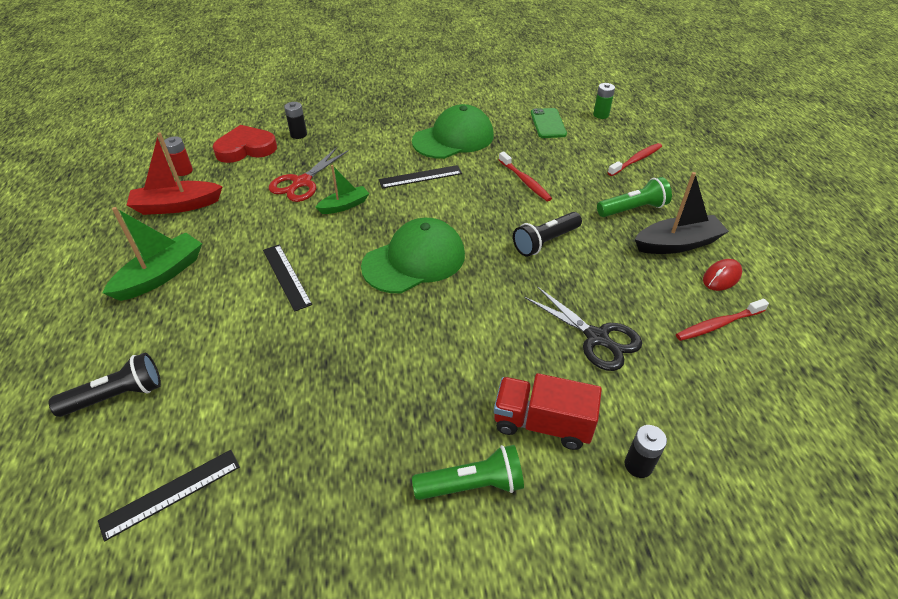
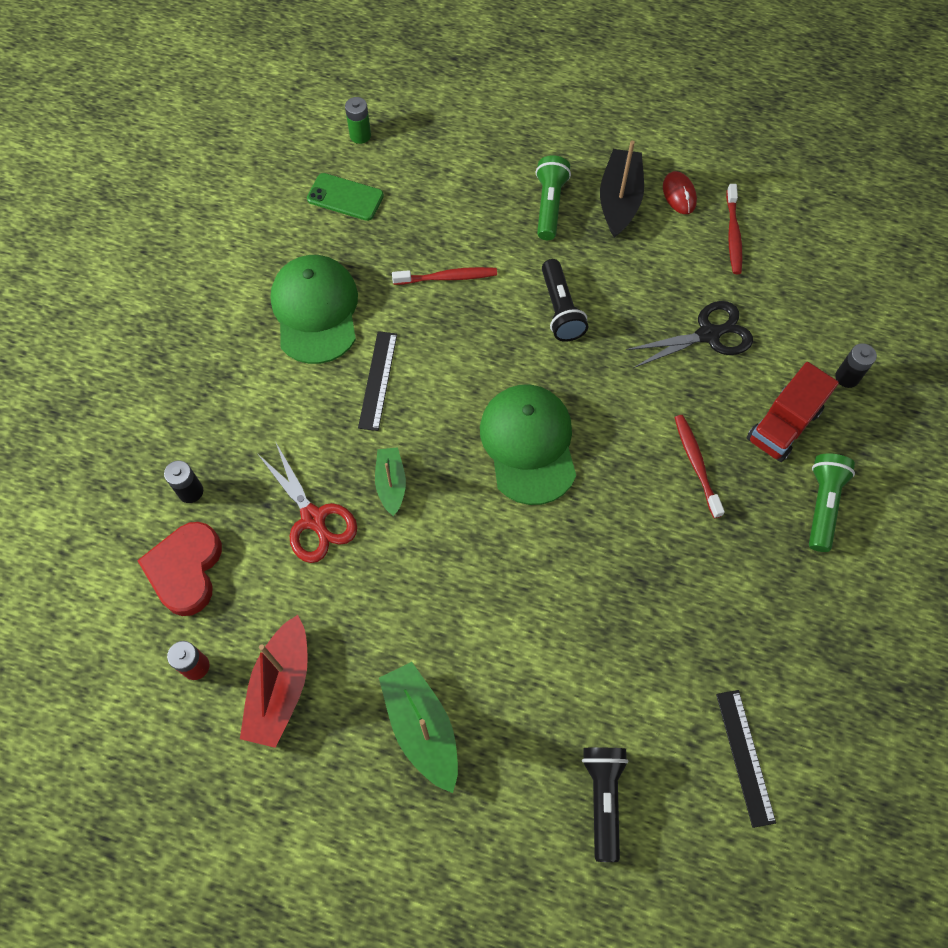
camera: 65 degrees left, 20 degrees up
(286, 276) = (492, 585): black ruler -> none
(636, 160) = (469, 154): red toothbrush -> red toothbrush (696, 464)

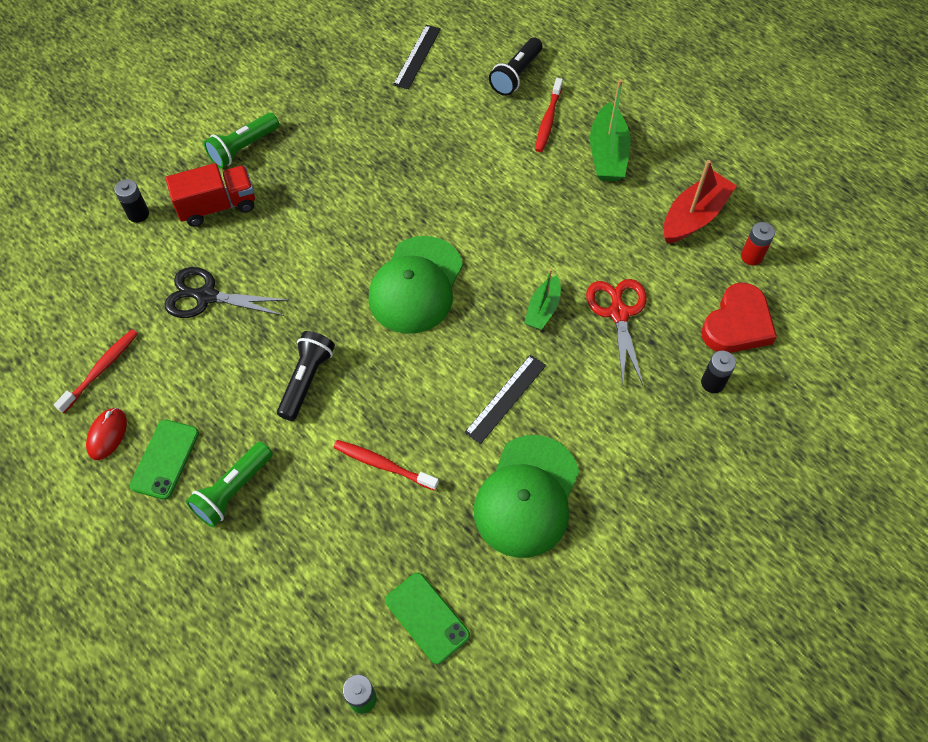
camera: 150 degrees left, 5 degrees down
(619, 200) = (165, 459): black boat -> green phone
(696, 464) = (304, 212): red toothbrush -> red toothbrush (548, 120)

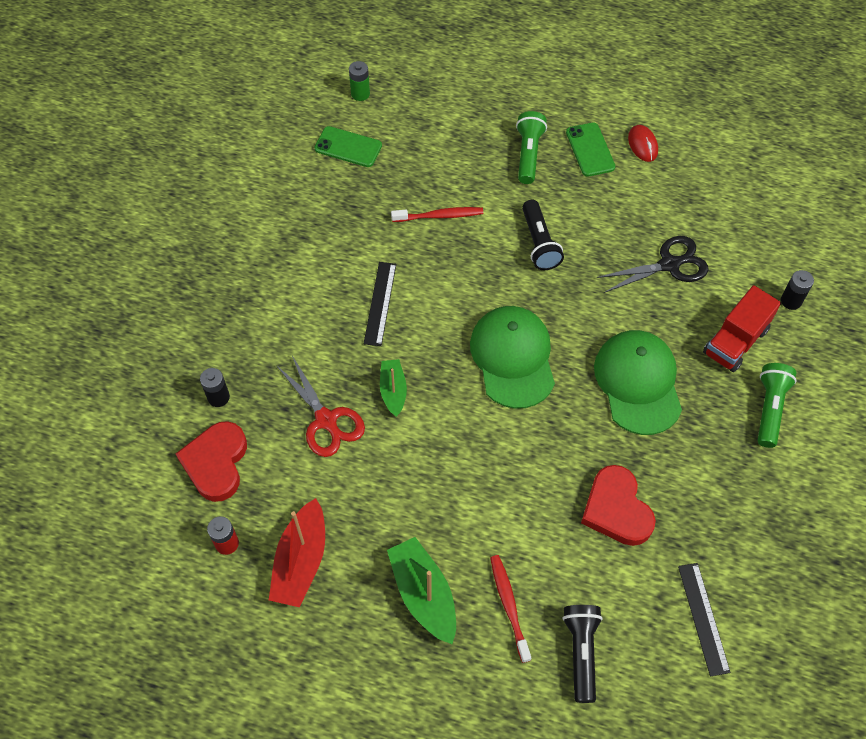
camera: 150 degrees right, 0 degrees up
(101, 370) = (690, 179): red toothbrush -> none
(422, 140) = (616, 509): none -> red heart
(527, 496) = (324, 244): green cap -> green cap (638, 383)

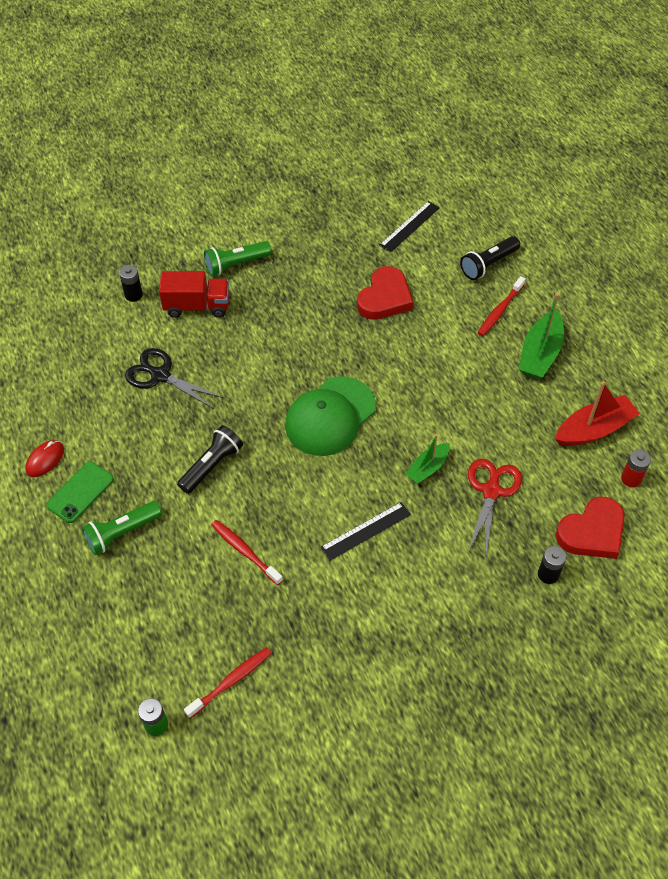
camera: 130 degrees left, 5 degrees down
(348, 147) = (231, 681): green phone -> red toothbrush
(638, 383) = (281, 337): green cap -> none

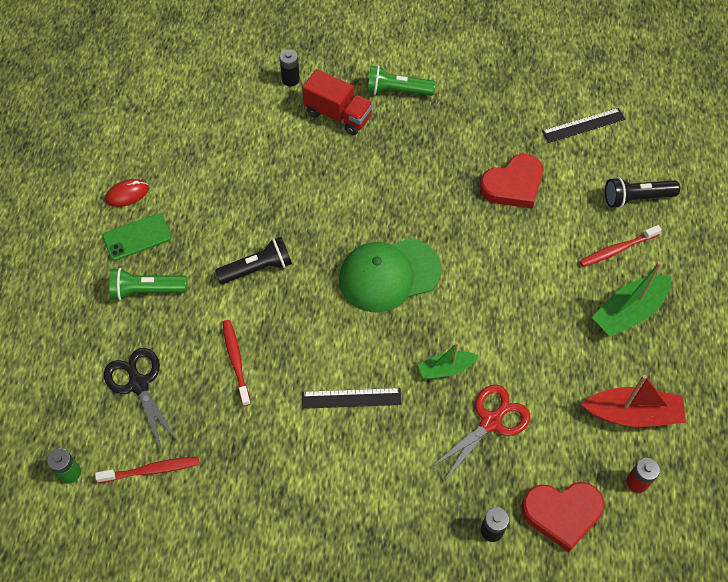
camera: 30 degrees right, 5 degrees up
(160, 375) = (266, 164): black scissors -> black scissors (139, 384)

